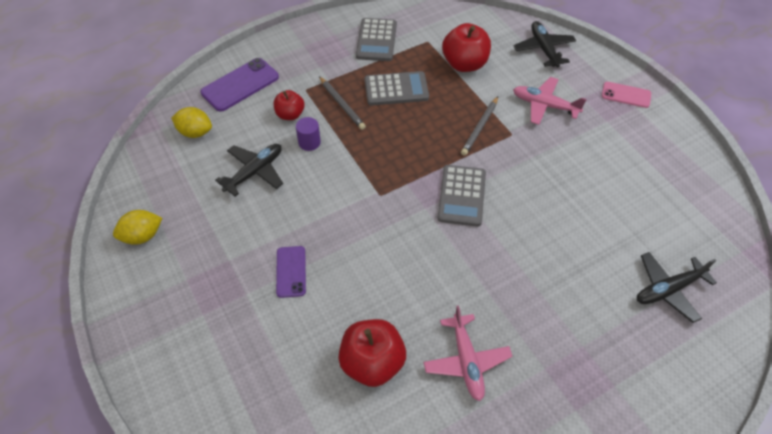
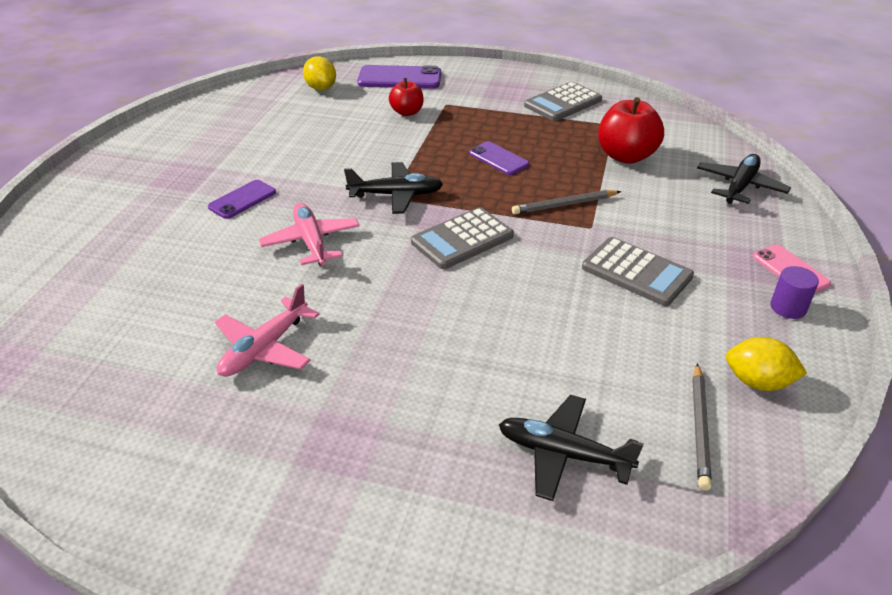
camera: 45 degrees right, 15 degrees down
(142, 236) = (190, 123): yellow lemon -> yellow lemon (757, 382)
(255, 172) = (321, 130): black plane -> black plane (396, 195)
(309, 142) = (392, 135): purple cylinder -> purple cylinder (788, 307)
(342, 104) = (460, 127): grey pencil -> grey pencil (700, 428)
(372, 363) = (196, 293): red apple -> none
(396, 89) = (526, 140): grey calculator -> grey calculator (636, 272)
(400, 116) = (498, 159): none -> purple phone
(544, 105) = (666, 226): pink plane -> pink plane (311, 242)

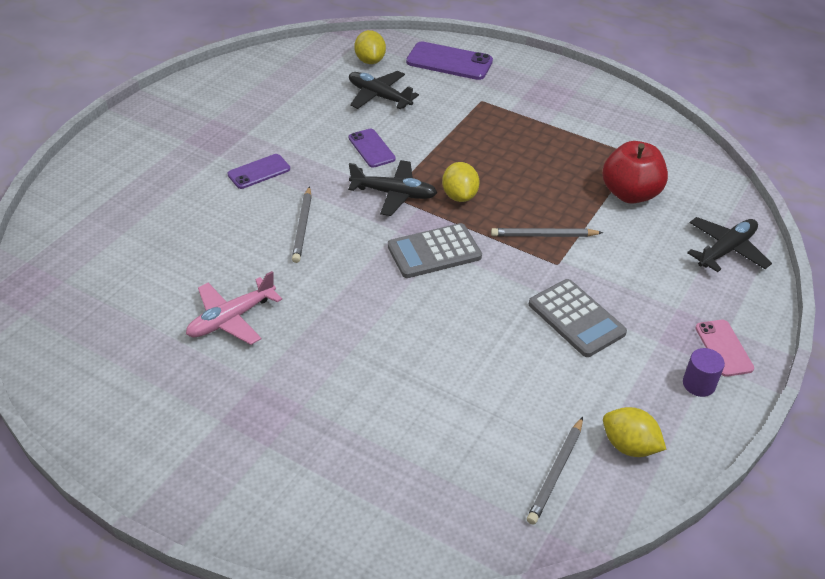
camera: 15 degrees right, 5 degrees up
(311, 242) = (302, 227): pink plane -> grey pencil
(407, 112) = (440, 103): red apple -> none
(464, 185) = (459, 196): none -> yellow lemon
(498, 159) = (505, 173): purple phone -> purple phone (371, 148)
(563, 103) = (598, 120): grey calculator -> none
(563, 454) = (431, 466): black plane -> black plane (379, 96)

